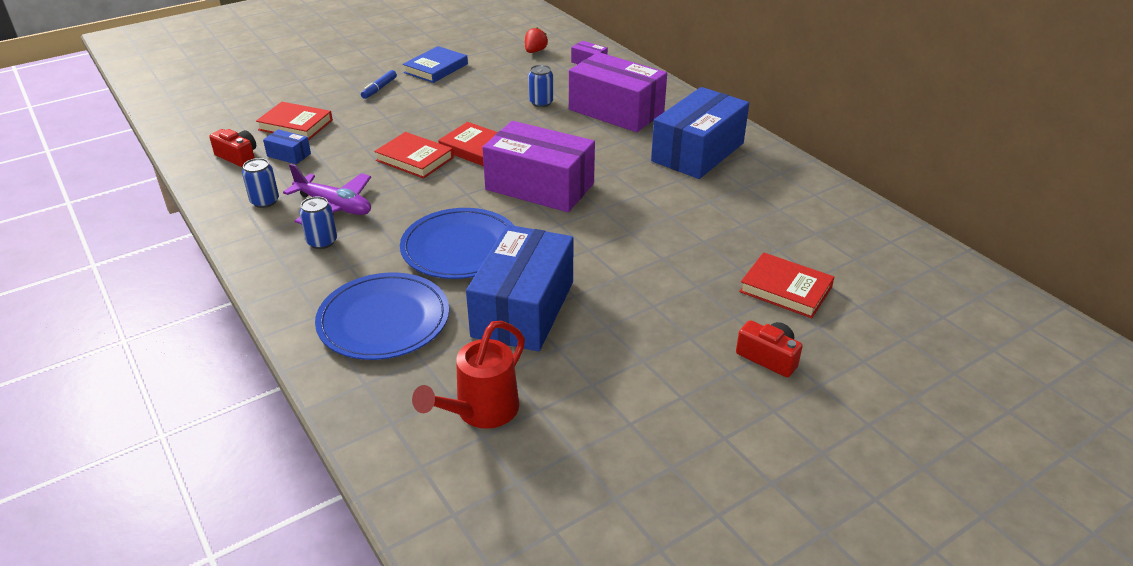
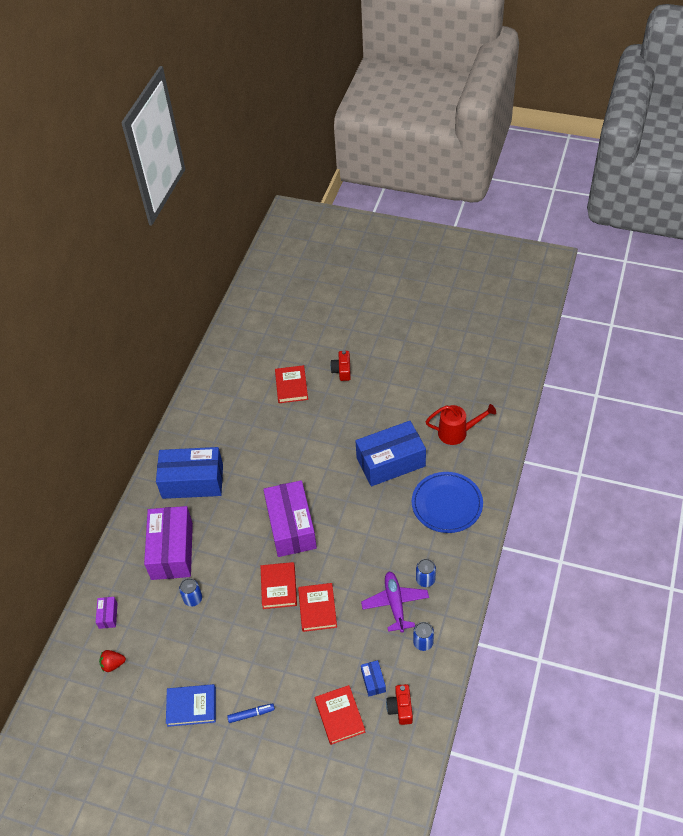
camera: 125 degrees left, 15 degrees up
(460, 247) = (373, 518): blue plate -> none

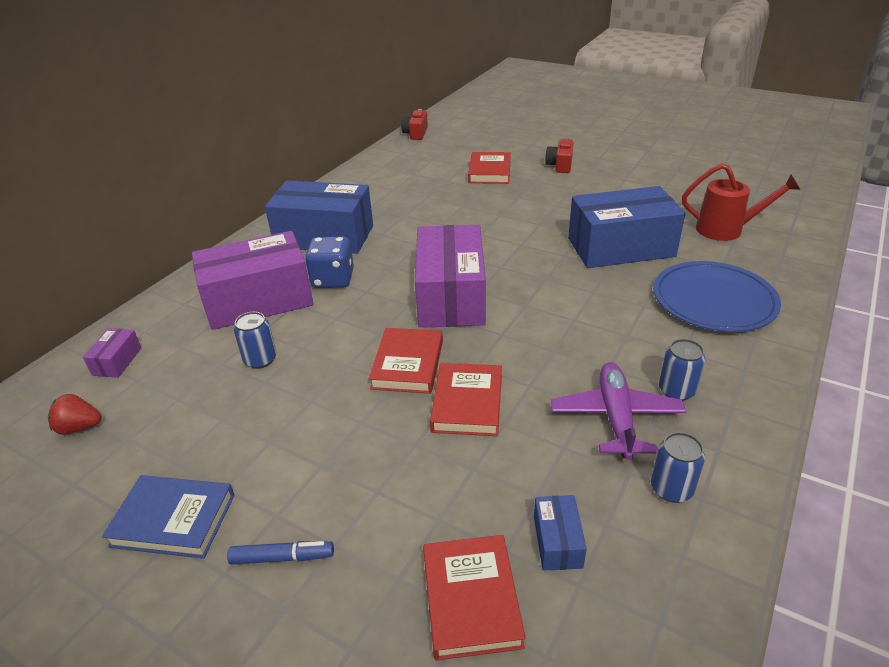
camera: 10 degrees right, 15 degrees down
(172, 551) = (258, 300): purple box -> purple box turned 60 degrees clockwise
(212, 524) = (333, 279): none -> blue dice
(400, 708) = (615, 610): red camera -> red camera (416, 133)

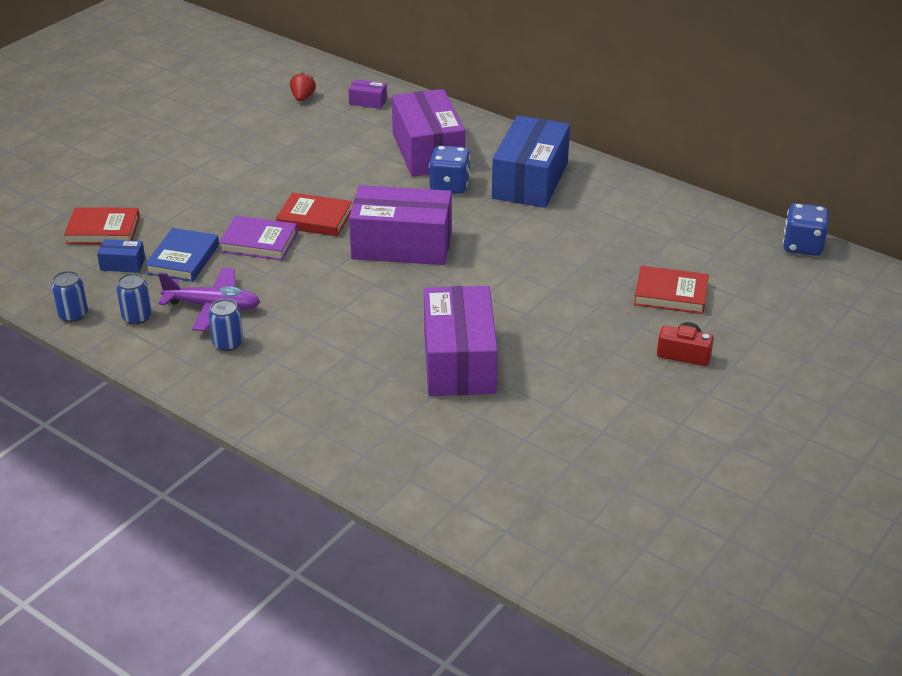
camera: 95 degrees right, 0 degrees up
(173, 520) = (209, 137): blue book -> blue book (183, 259)
(260, 360) = (347, 156): blue can -> blue can (73, 314)
(282, 558) = (163, 172): blue marker -> none
(416, 133) = (802, 246): red camera -> blue dice
(467, 403) = (259, 242): red book -> purple book
(620, 247) = (459, 361): blue box -> purple box
(714, 300) = (341, 400): blue plate -> none
(726, 230) = (477, 452): red watering can -> none

